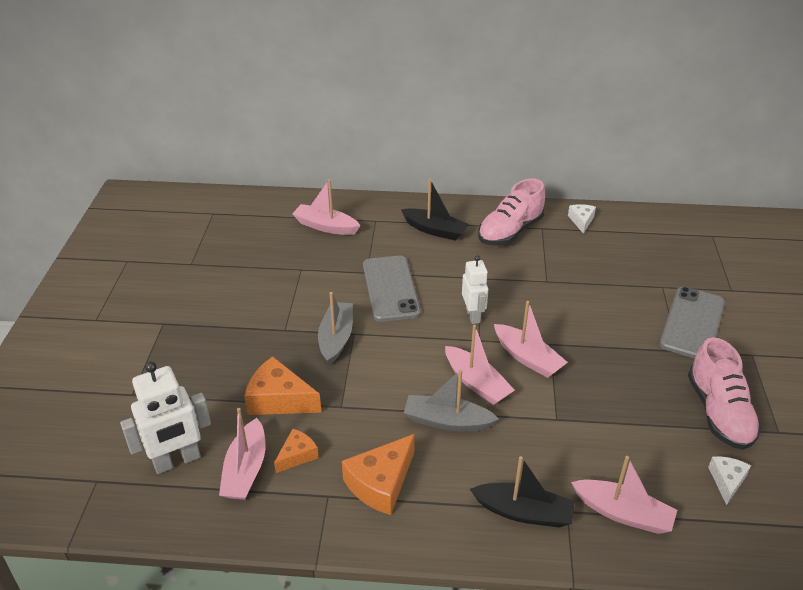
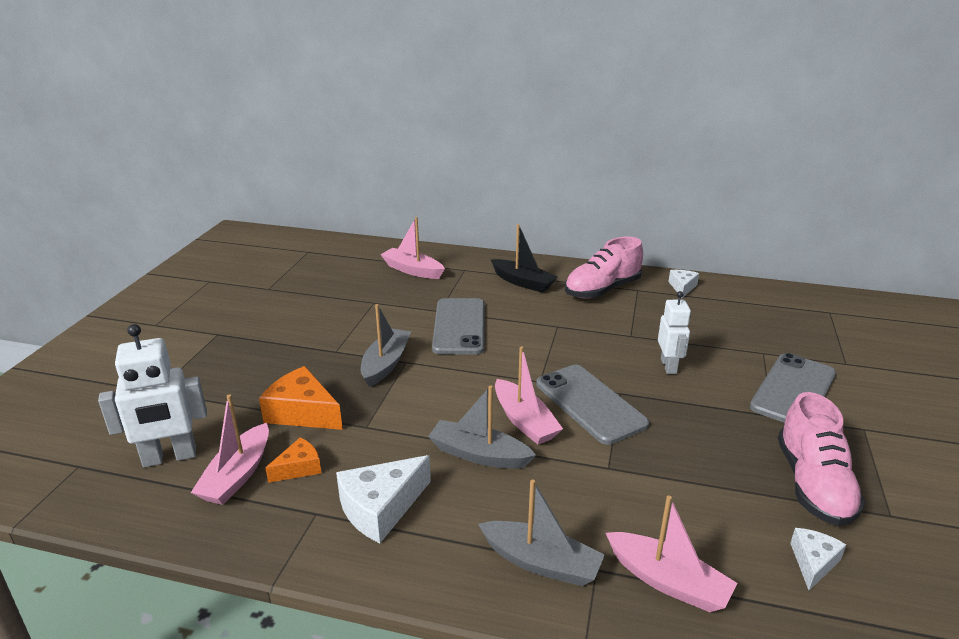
camera: 10 degrees right, 10 degrees down
(381, 483) = (381, 508): orange cheese -> white cheese
(473, 315) = (540, 358): white robot -> white robot (669, 366)
(524, 512) = (541, 562): black boat -> grey boat
(527, 358) = (590, 403): pink boat -> grey phone

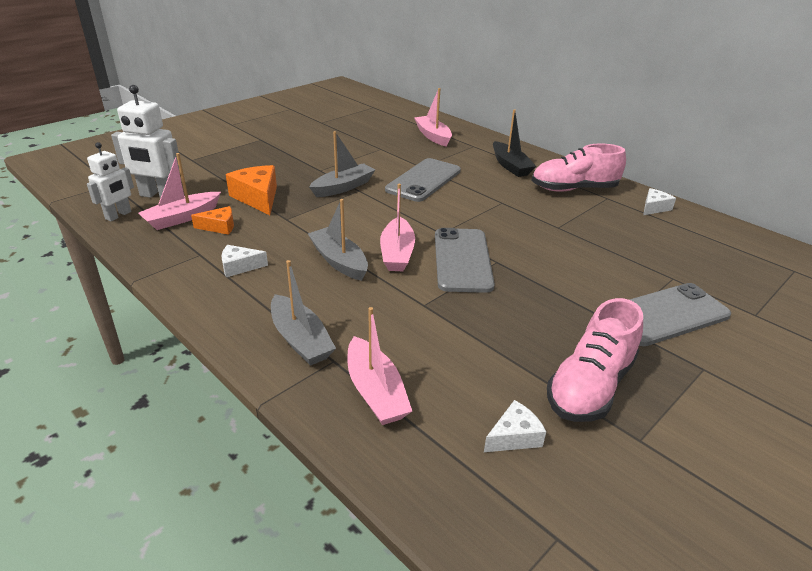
camera: 30 degrees right, 5 degrees up
(381, 508) = (239, 267): white cheese -> white cheese, size x0.58
(669, 366) = (564, 258): white robot -> white robot (118, 215)

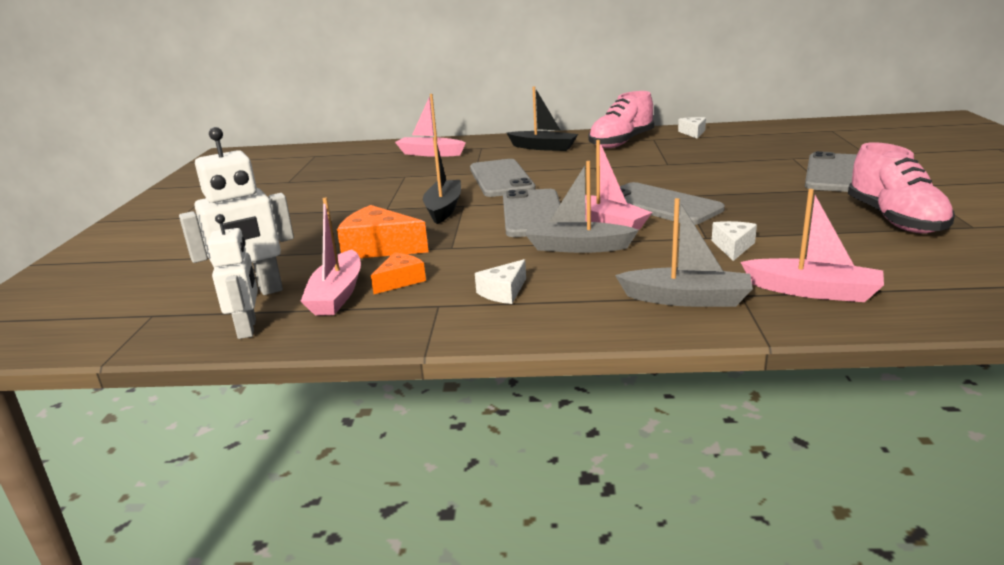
camera: 40 degrees left, 10 degrees down
(343, 187) = (444, 209): grey boat -> black boat
(376, 220) = (533, 214): none -> grey phone
(514, 436) = (931, 261): white cheese -> white cheese (733, 247)

